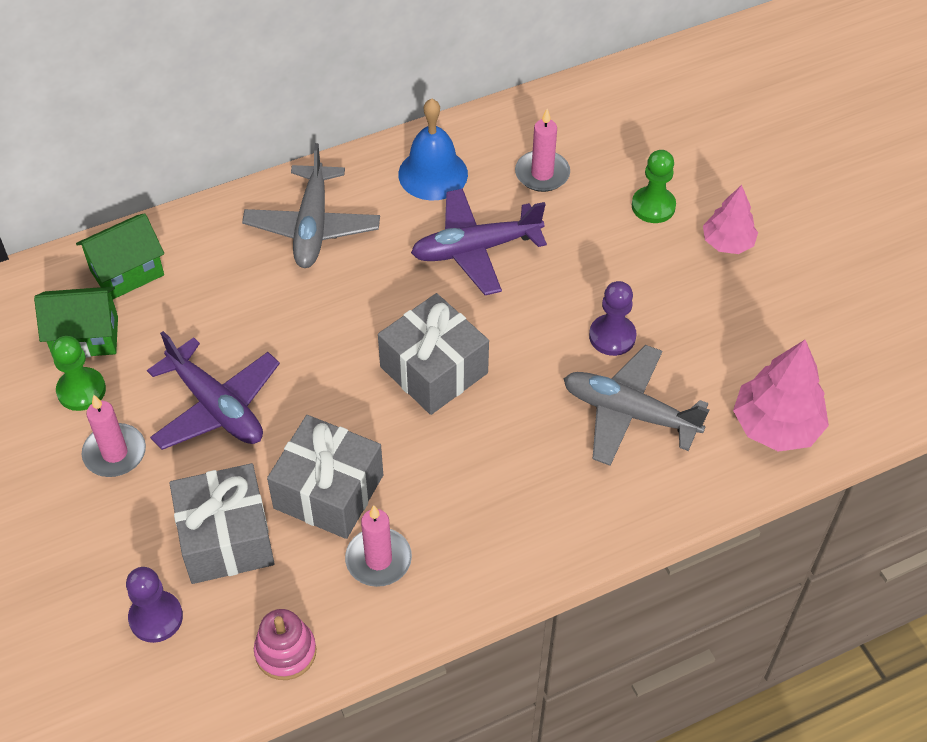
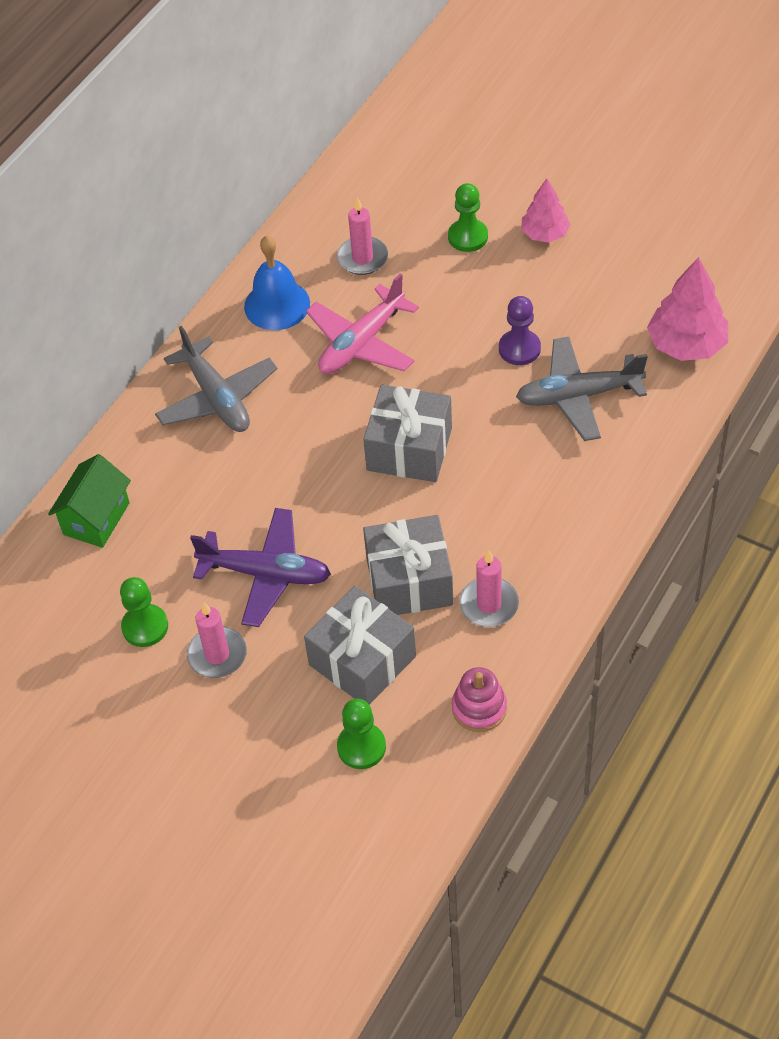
camera: 30 degrees left, 0 degrees up
(86, 337) = (109, 586): green house -> none
(156, 618) = (361, 747): purple pawn -> green pawn
(475, 249) = (361, 343): purple plane -> pink plane

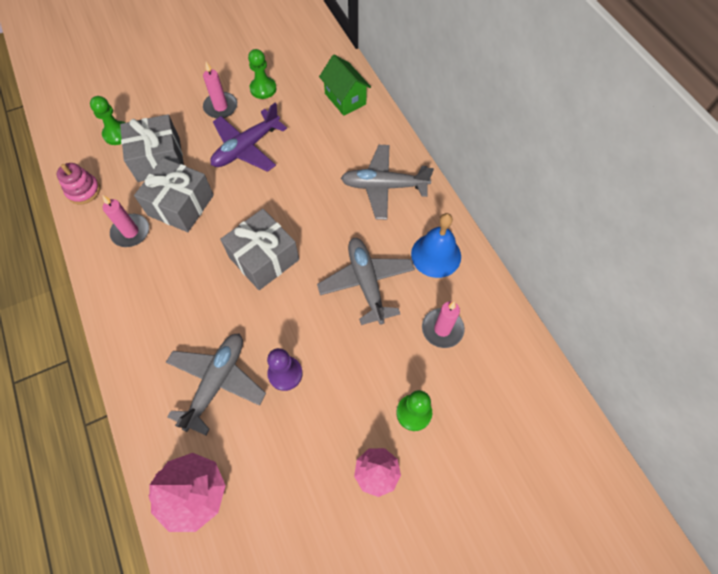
camera: 120 degrees right, 10 degrees up
(361, 343) = (366, 283): pink plane -> grey plane

